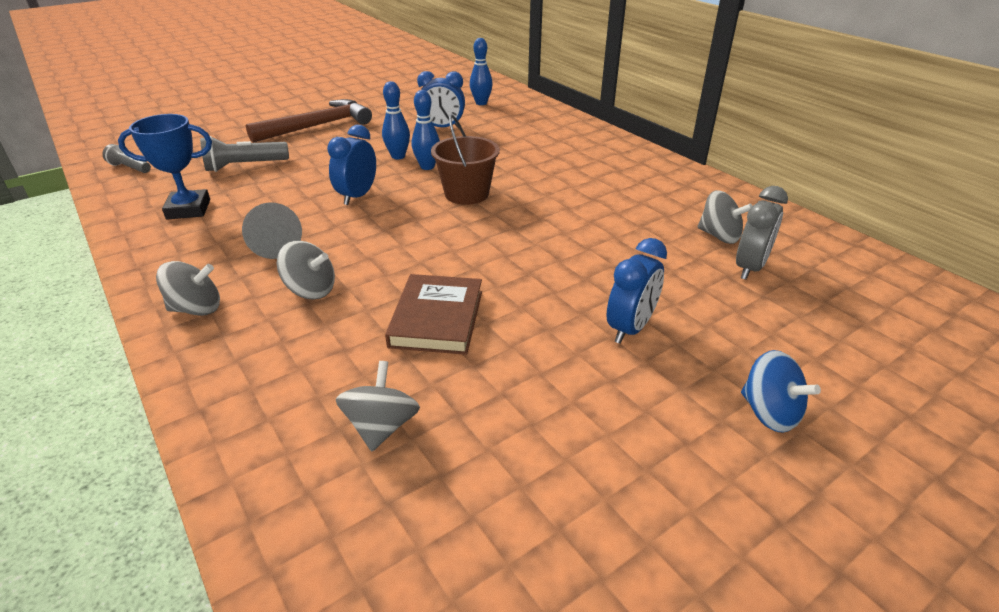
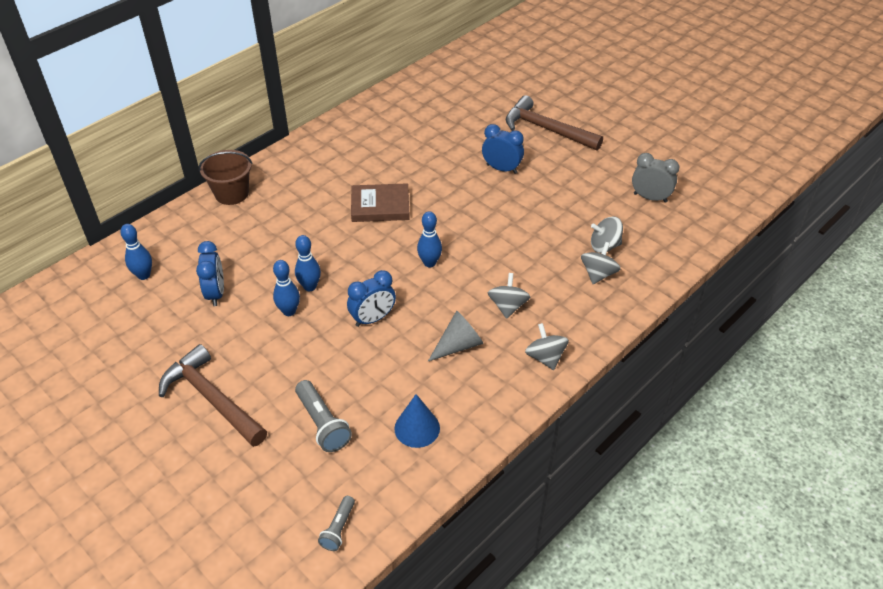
camera: 100 degrees left, 10 degrees up
(188, 209) = (417, 428): blue trophy -> blue cone
(357, 196) = (373, 319): blue clock -> blue clock turned 45 degrees counterclockwise
(428, 238) = (429, 263): none -> blue bowling pin
(437, 318) = (517, 242): brown book -> brown book (380, 206)
(467, 194) = (358, 254): brown bucket -> brown bucket (231, 193)
(719, 236) = (396, 133): grey spinning top -> grey spinning top (598, 274)
(750, 268) = (430, 125): grey clock -> grey clock (650, 198)
(769, 412) = (547, 129): blue spinning top -> brown hammer

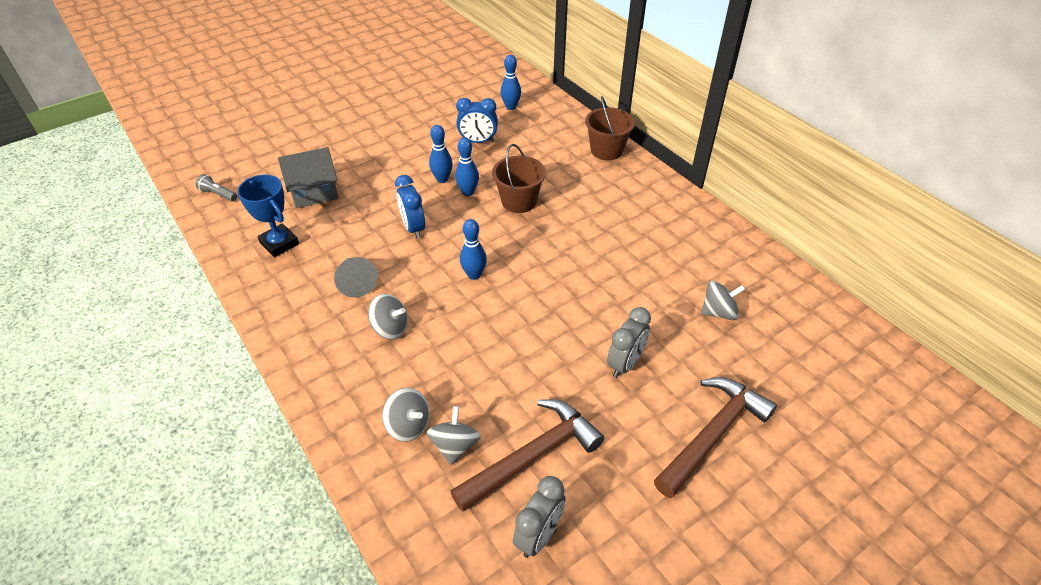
camera: 100 degrees right, 0 degrees up
(212, 399) = (368, 139): brown hammer -> brown hammer (532, 456)
(320, 247) = (519, 201): none -> brown bucket
(323, 424) = (314, 192): grey flashlight -> grey house
(380, 206) = (571, 246): brown book -> none
(417, 428) = (279, 243): blue cone -> blue trophy
(501, 169) = (625, 363): blue clock -> grey clock
(545, 357) = (310, 346): grey spinning top -> grey spinning top (718, 312)

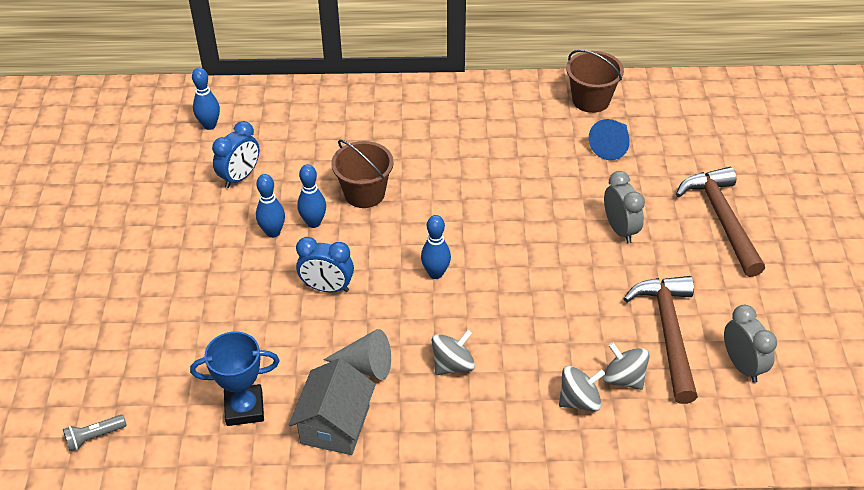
camera: 55 degrees left, 0 degrees up
(314, 192) = (184, 345): grey house -> grey house (335, 425)
(606, 150) = (353, 97): brown bucket -> brown bucket (591, 100)
(718, 312) = (611, 146): grey spinning top -> blue cone

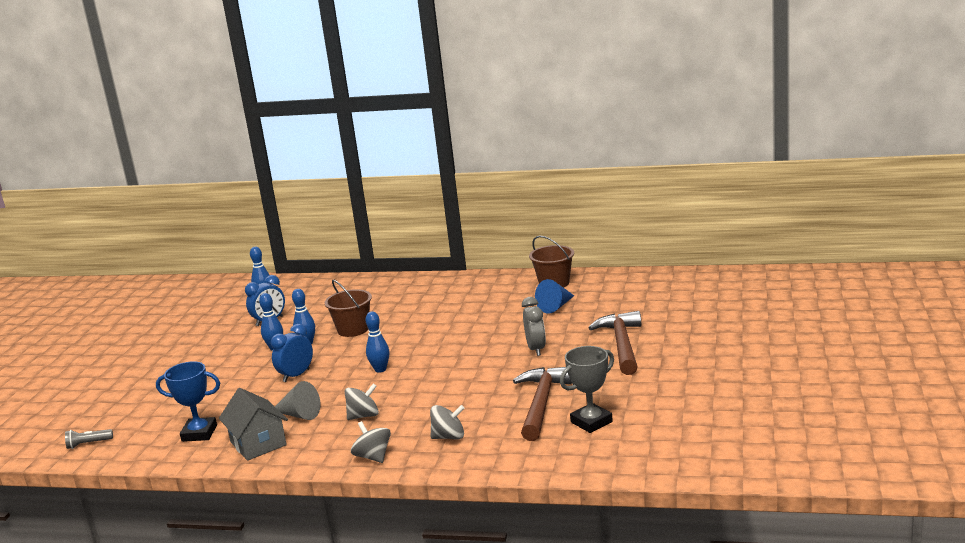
camera: 15 degrees right, 25 degrees down
(327, 288) = (296, 375): blue clock -> blue clock turned 105 degrees clockwise
(335, 425) = (258, 443): grey house -> grey house turned 60 degrees counterclockwise
(623, 378) = (491, 426): grey spinning top -> grey spinning top (373, 457)
(742, 365) = (591, 422): grey clock -> grey trophy

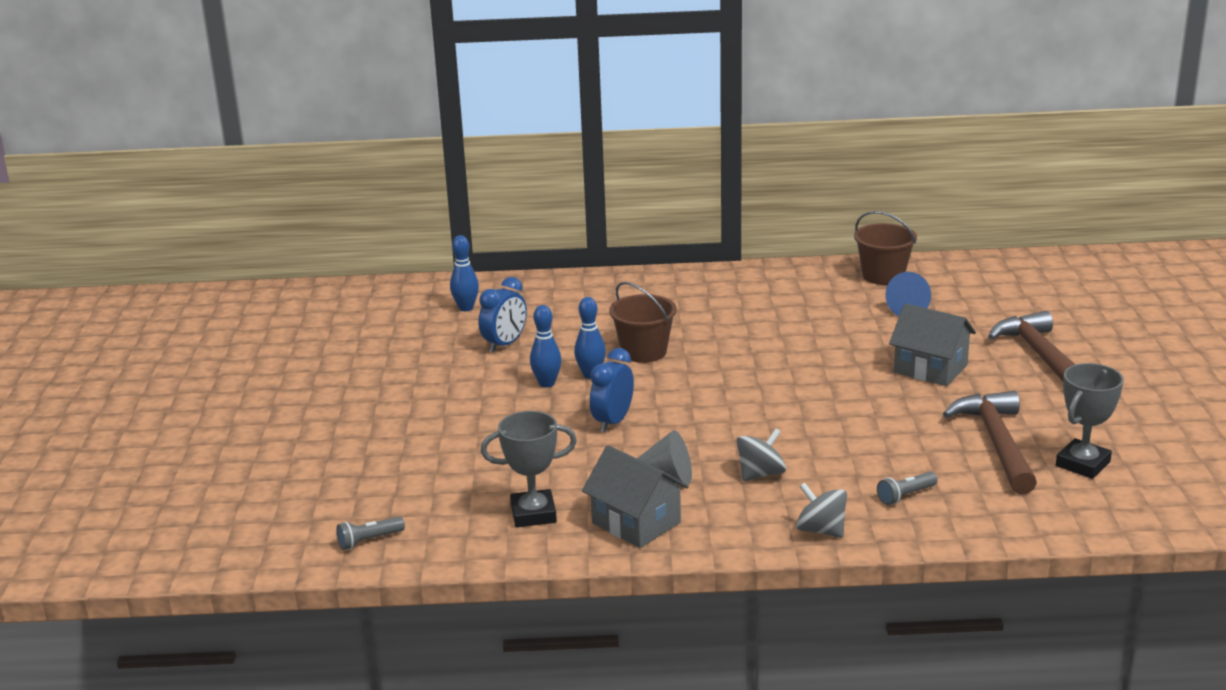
camera: 15 degrees left, 5 degrees up
(199, 433) = (533, 514): blue trophy -> grey trophy
(380, 369) = (731, 407): blue bowling pin -> none
(449, 437) = (905, 496): grey spinning top -> grey flashlight
(536, 349) = (930, 369): grey clock -> grey house

